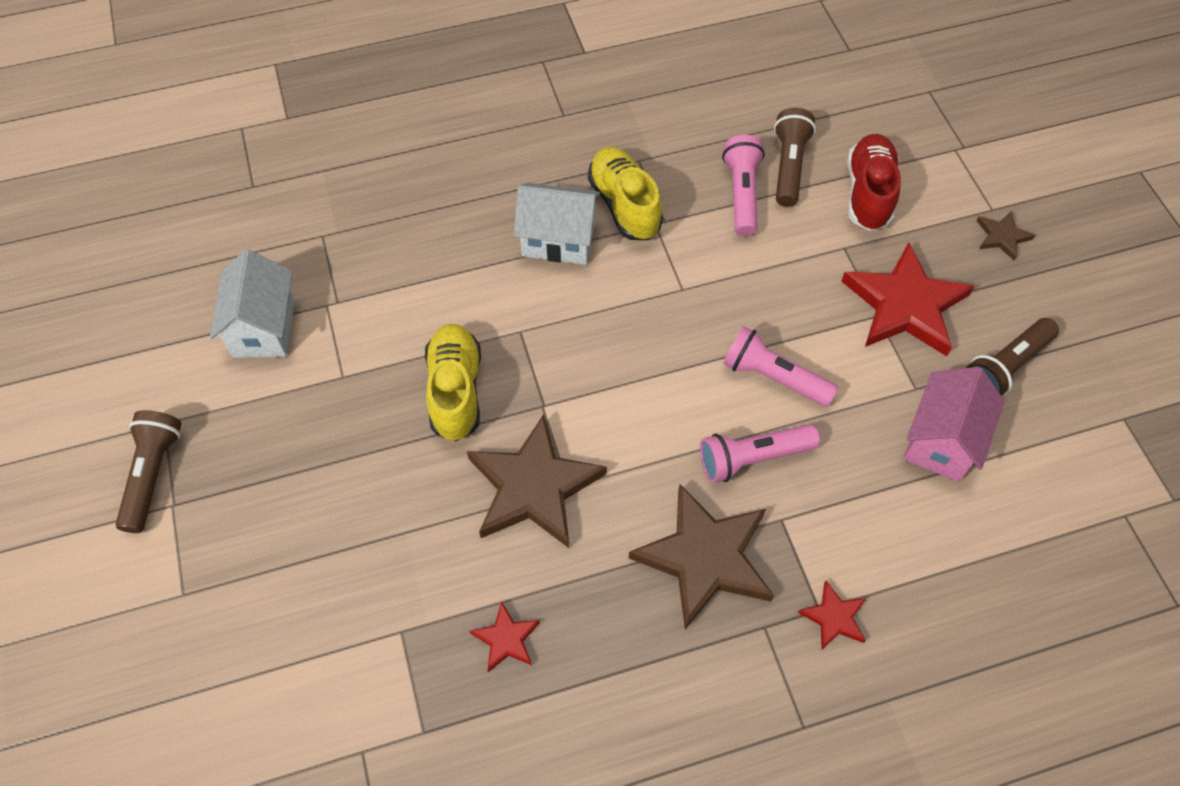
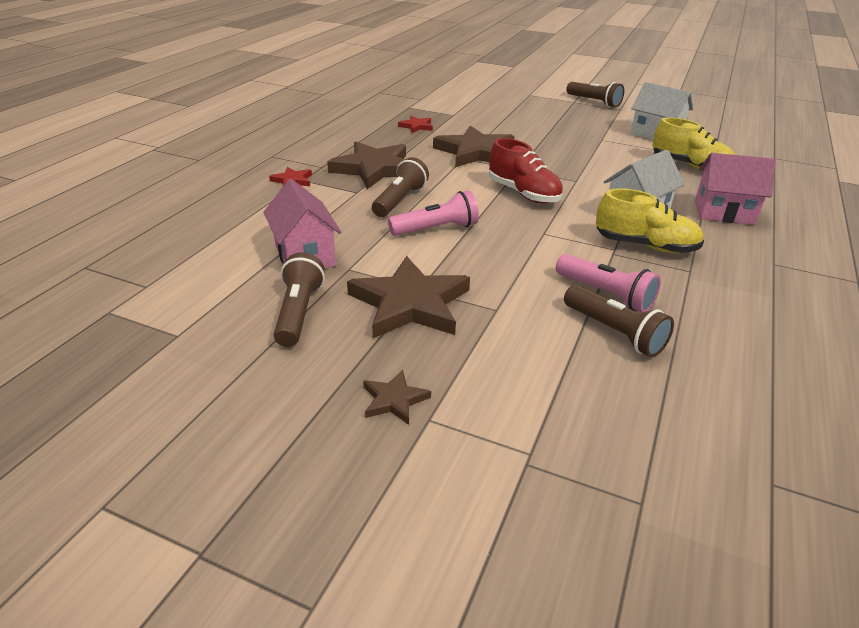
camera: 130 degrees right, 25 degrees down
(455, 390) = (557, 156): yellow shoe -> yellow shoe (690, 166)
(481, 178) = (724, 213): none -> pink house
(752, 458) = (400, 200): pink flashlight -> brown flashlight
(868, 193) = (536, 355): red shoe -> red shoe (523, 194)
(905, 305) = (410, 303): red star -> brown star

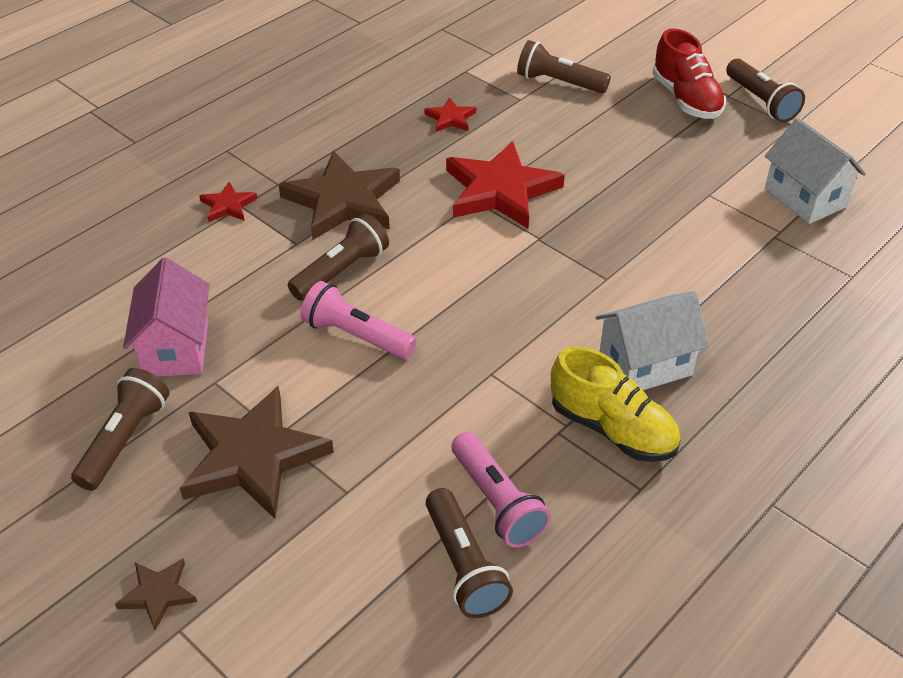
camera: 20 degrees right, 10 degrees up
(436, 229) = (356, 336): pink flashlight -> pink flashlight turned 150 degrees counterclockwise
(471, 106) = (559, 82): none -> brown flashlight
(475, 152) = (500, 190): brown star -> red star
(523, 194) = (513, 291): red shoe -> red shoe (686, 99)
(690, 166) = (804, 281): yellow shoe -> none
(724, 213) = (778, 390): pink house -> none

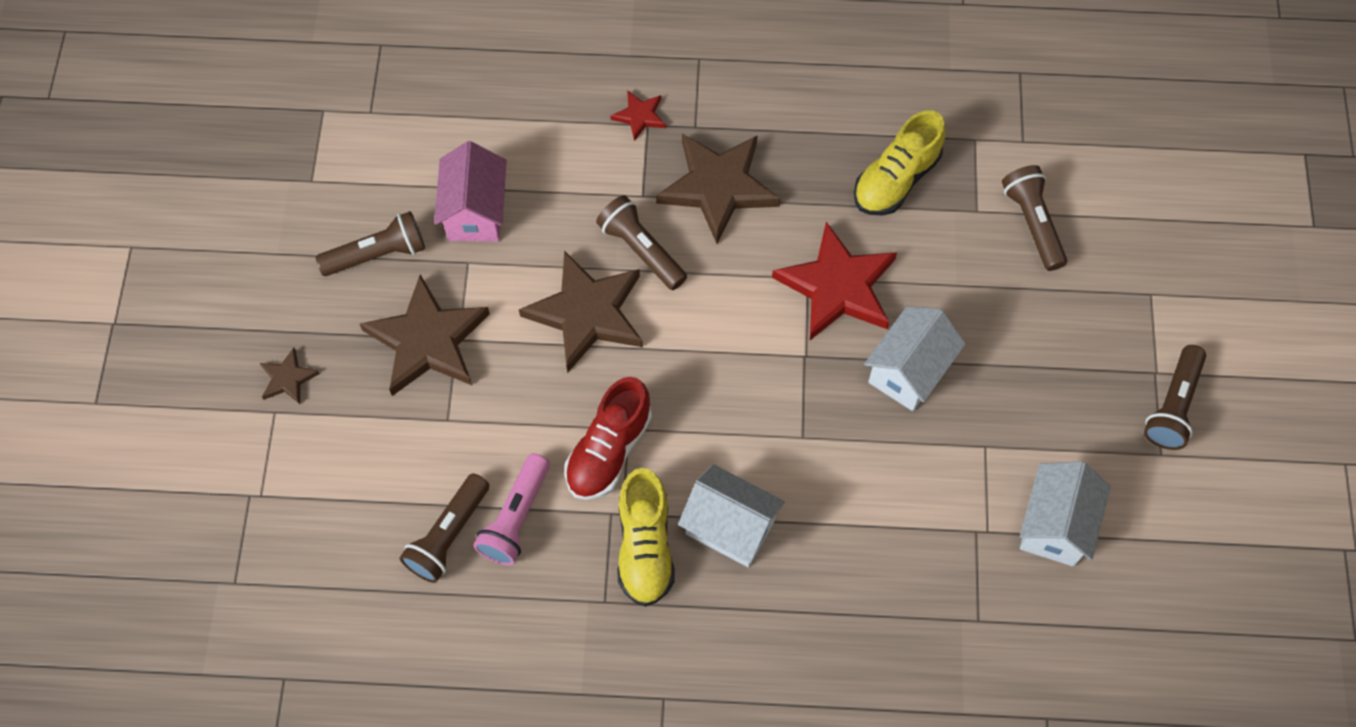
camera: 50 degrees right, 20 degrees up
(176, 348) = (475, 212): pink house -> pink house turned 45 degrees counterclockwise
(341, 271) = (641, 250): brown flashlight -> brown flashlight turned 135 degrees counterclockwise
(356, 336) = (587, 313): pink flashlight -> brown star
(450, 118) = (896, 180): red star -> yellow shoe
(609, 196) = (909, 371): none -> white house
(686, 99) = (1112, 341): red shoe -> red shoe (609, 450)

